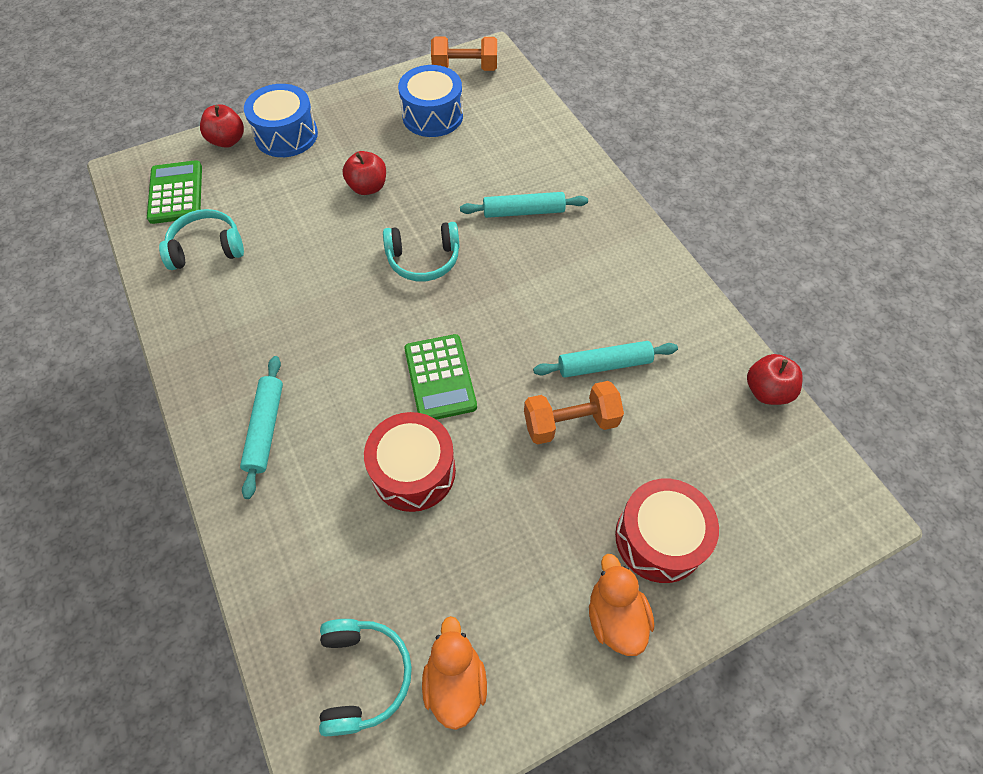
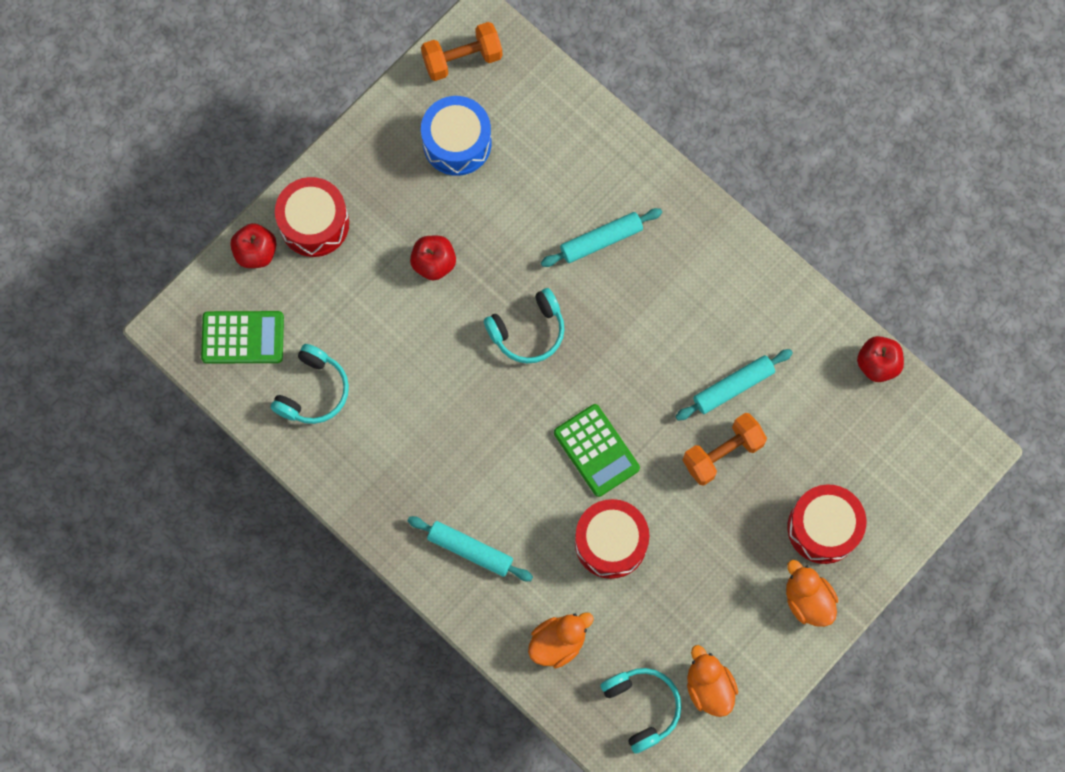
camera: 20 degrees left, 15 degrees up
(176, 193) = (243, 337): green calculator -> green calculator turned 120 degrees clockwise
(207, 248) = (313, 391): turquoise headphones -> turquoise headphones turned 150 degrees clockwise
(265, 429) = (470, 550): turquoise rolling pin -> turquoise rolling pin turned 45 degrees counterclockwise
(286, 135) = (314, 223): blue drum -> red drum
(304, 558) = (558, 642): none -> orange duck

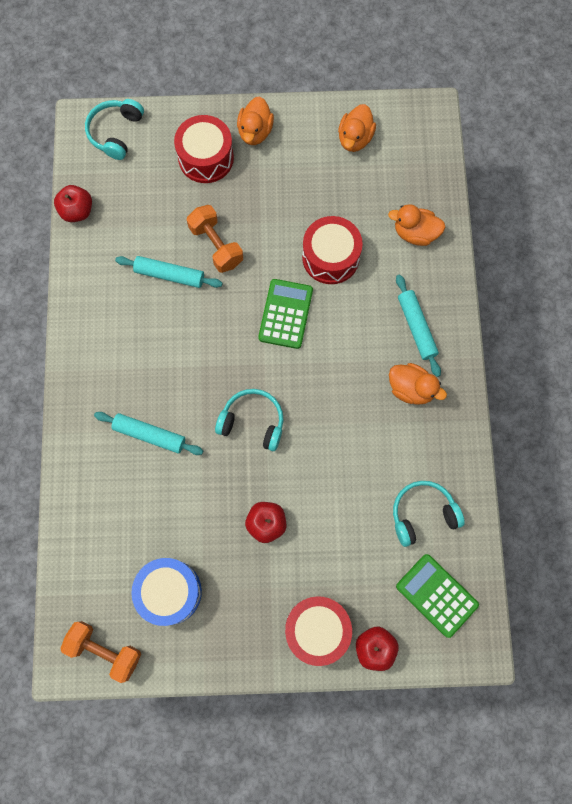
camera: 135 degrees left, 0 degrees up
(422, 489) = (411, 389): none -> orange duck
(642, 707) = (401, 161): turquoise headphones -> turquoise headphones (115, 132)
(722, 453) = (216, 245): orange dumbbell -> orange dumbbell turned 45 degrees clockwise

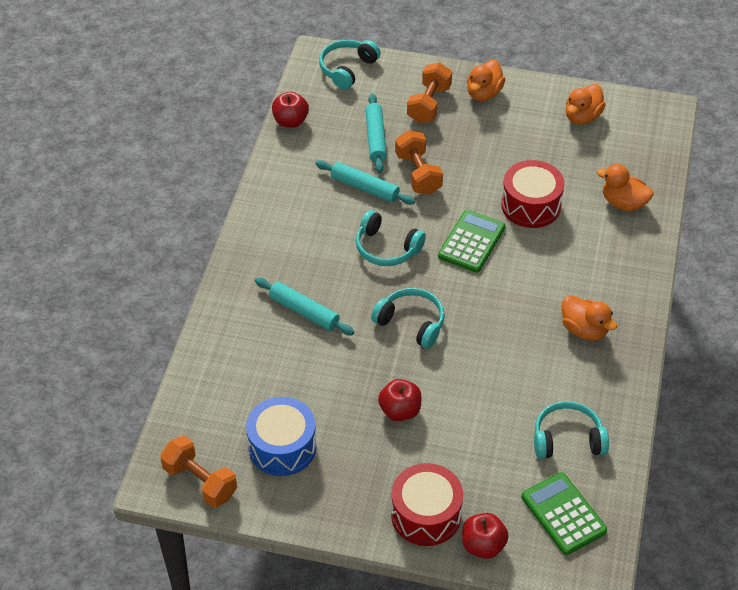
camera: 15 degrees right, 25 degrees down
(206, 158) = (429, 104): red drum -> orange dumbbell
(208, 341) = (386, 248): none -> turquoise headphones
(416, 327) = (604, 280): turquoise rolling pin -> turquoise rolling pin (375, 138)

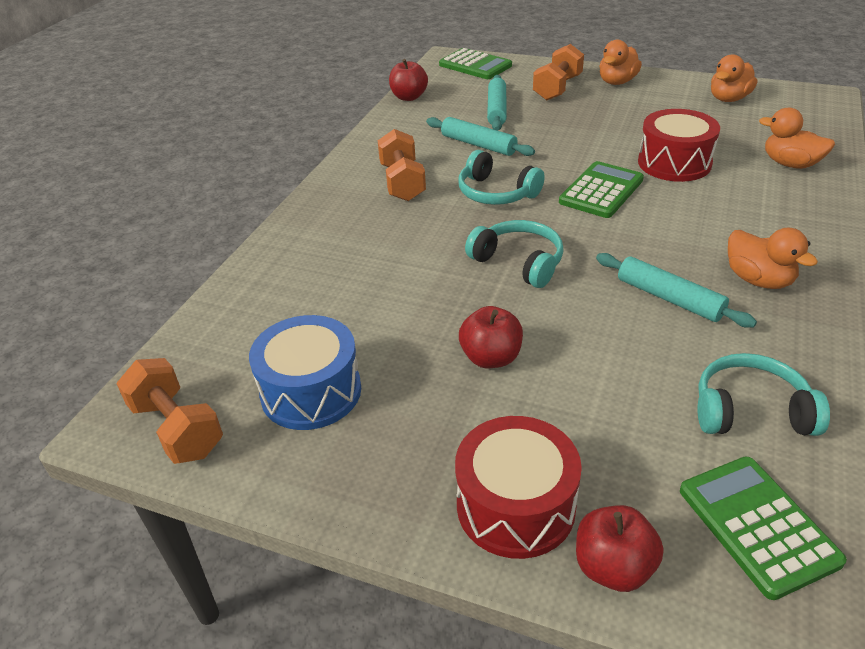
camera: 10 degrees right, 10 degrees down
(304, 311) = (382, 245): turquoise rolling pin -> turquoise rolling pin (669, 298)
(347, 69) = (475, 65): turquoise headphones -> green calculator
(418, 174) = (541, 136): orange dumbbell -> orange dumbbell (402, 182)

